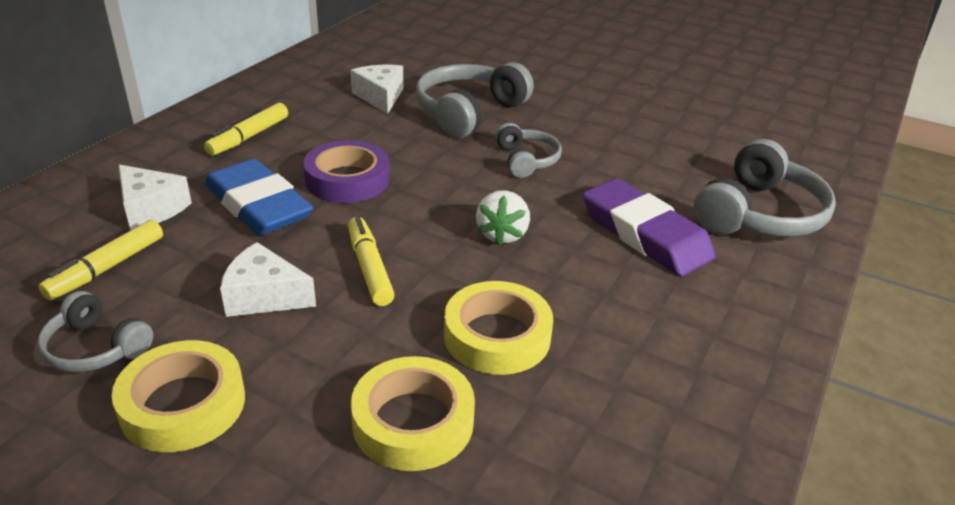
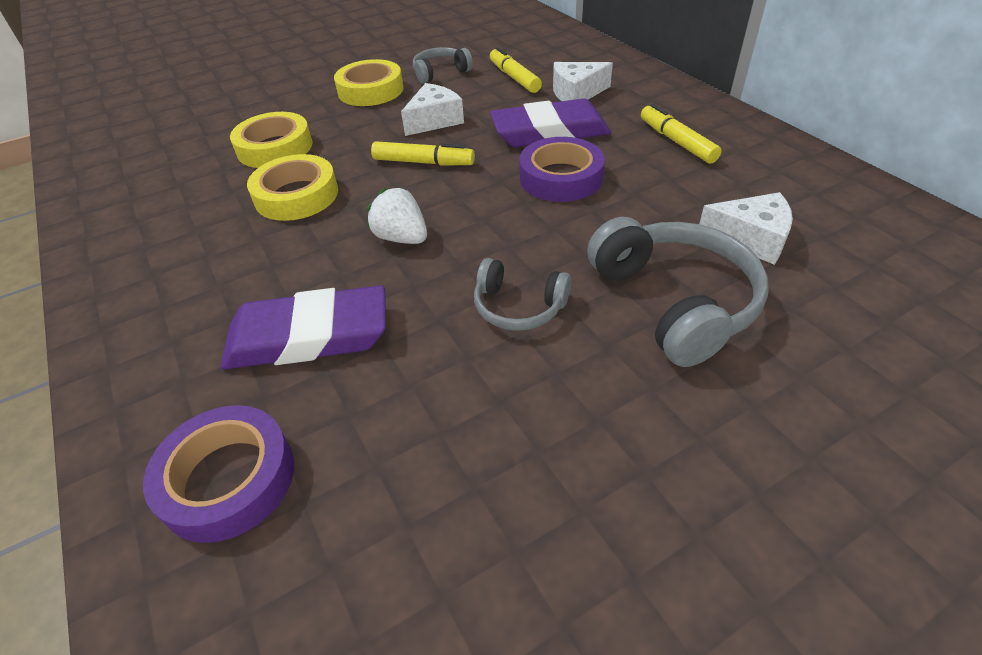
camera: 125 degrees right, 10 degrees up
(258, 205) = (550, 132): blue eraser -> purple eraser
(759, 214) = (228, 479): grey headphones -> purple tape

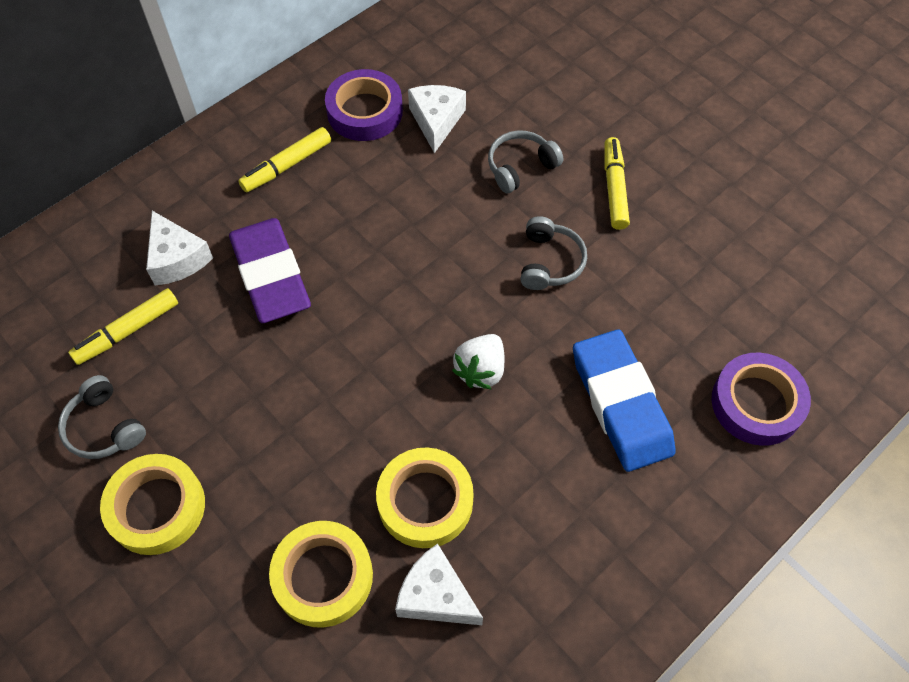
camera: 105 degrees left, 15 degrees up
(309, 336) = (621, 403): purple eraser -> blue eraser
(423, 162) = (344, 386): yellow marker -> yellow marker (614, 188)
(434, 120) = (246, 400): white cheese -> white cheese (435, 596)
(561, 177) = (362, 254): purple tape -> purple tape (365, 111)
(675, 302) = (520, 167): grey headphones -> grey headphones, size x0.57

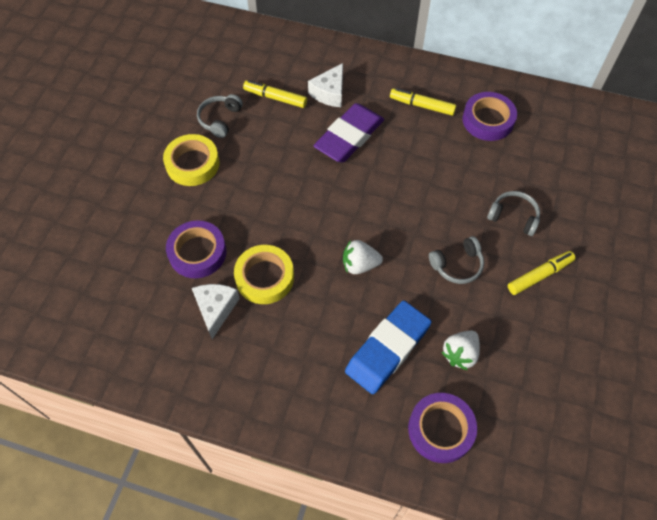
camera: 60 degrees right, 0 degrees up
(323, 576) = (197, 252): yellow tape -> purple tape
(436, 121) = (511, 157): white cheese -> none
(670, 327) = (460, 354): none -> white strawberry

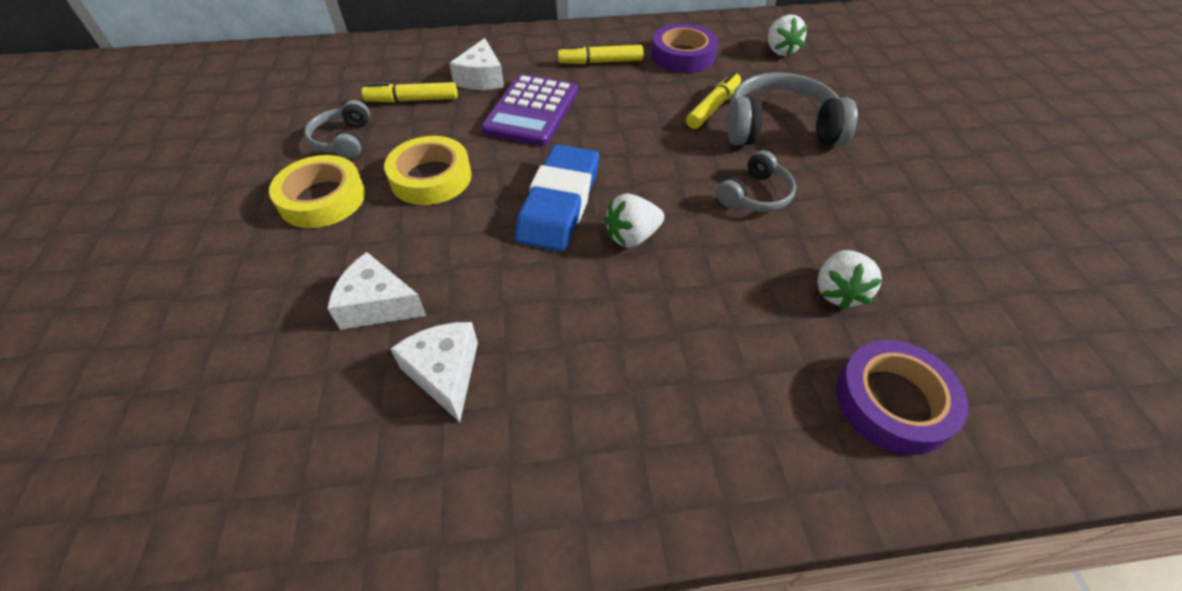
camera: 25 degrees left, 10 degrees down
(197, 252) = (378, 305): purple tape -> white cheese
(264, 277) = (503, 300): yellow tape -> yellow tape (431, 177)
(349, 136) = (531, 111): purple eraser -> purple calculator
(387, 349) = (740, 324): blue eraser -> blue eraser (559, 203)
(513, 217) = (780, 128): grey headphones -> grey headphones, size x1.75
(539, 275) = (856, 173): yellow marker -> yellow marker (713, 107)
(568, 142) = (780, 50): none -> white strawberry

